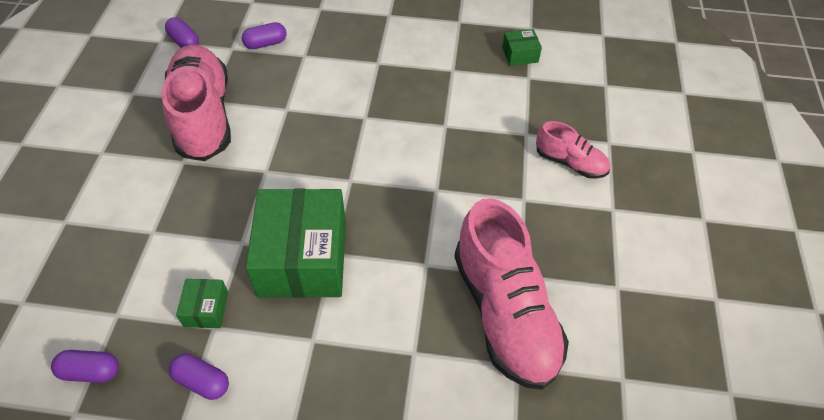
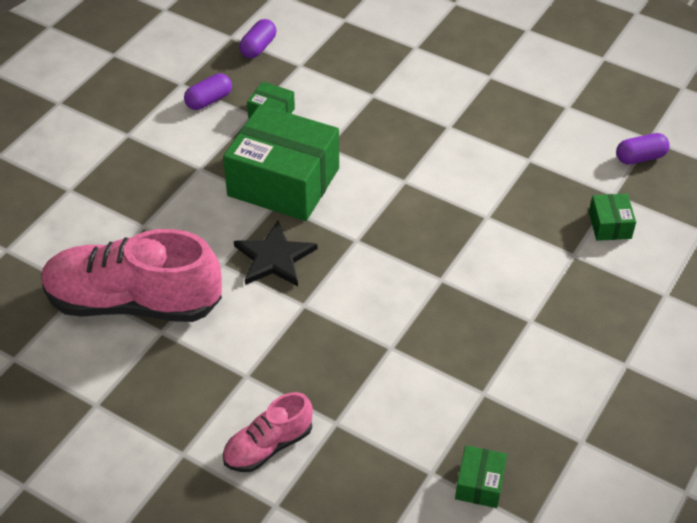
camera: 115 degrees right, 5 degrees down
(203, 116) = (506, 151): pink shoe -> none
(266, 44) = (610, 225): purple capsule -> green box
(398, 228) = (274, 258): none -> black star

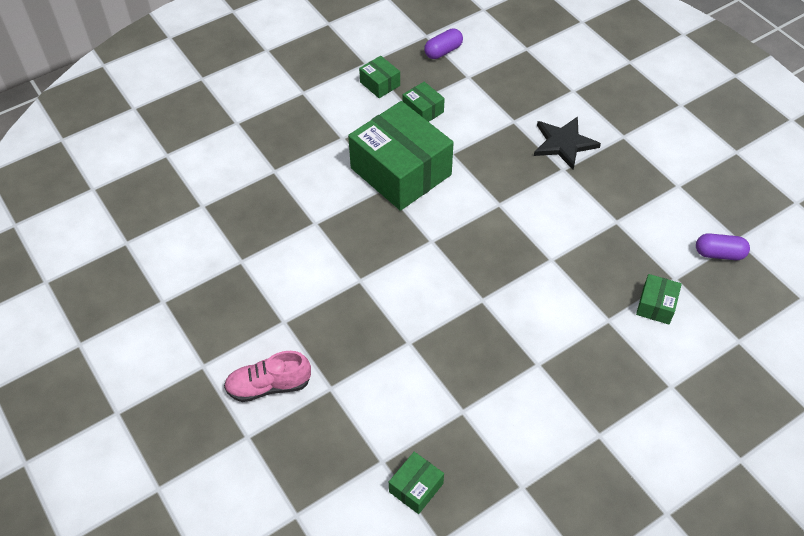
camera: 25 degrees right, 5 degrees up
(134, 302) = (234, 230): pink shoe -> none
(209, 100) = (380, 84): purple capsule -> green box
(274, 258) = (358, 232): black star -> black star (564, 143)

